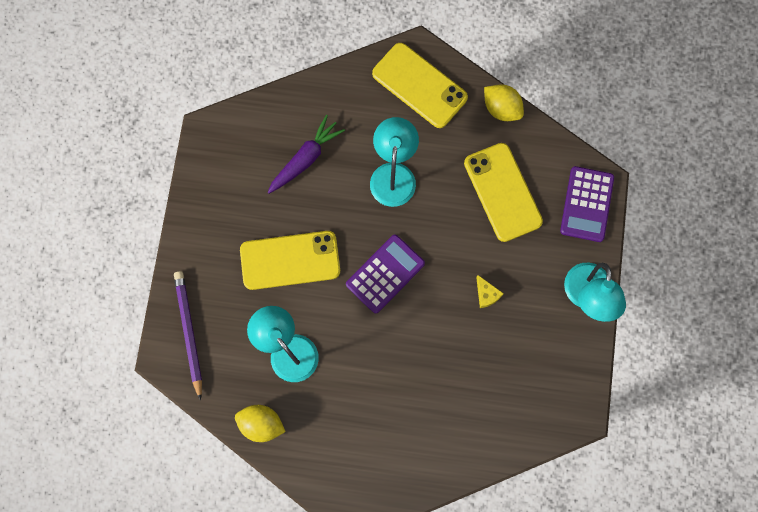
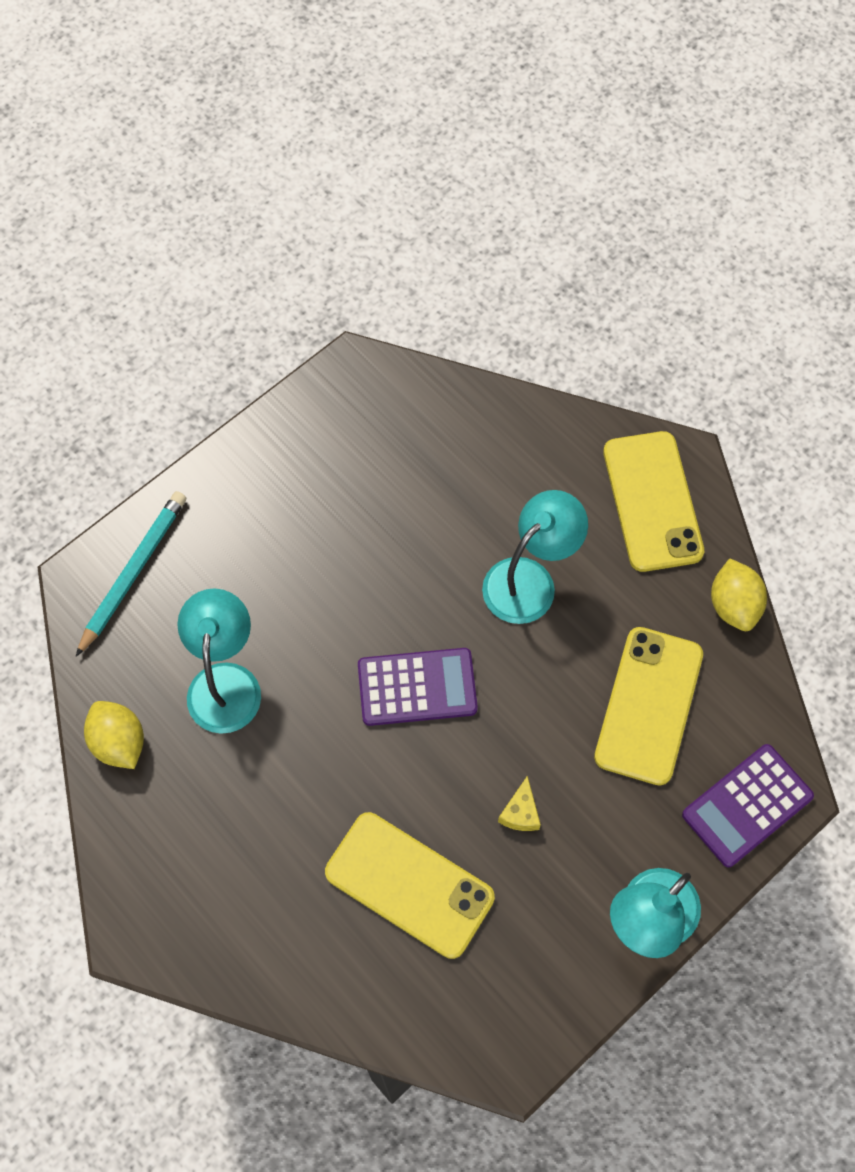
camera: 40 degrees right, 10 degrees down
(189, 332) = (133, 572): purple pencil -> turquoise pencil
(290, 260) = (319, 582): yellow phone -> yellow phone (409, 884)
(305, 158) = (440, 482): purple carrot -> none

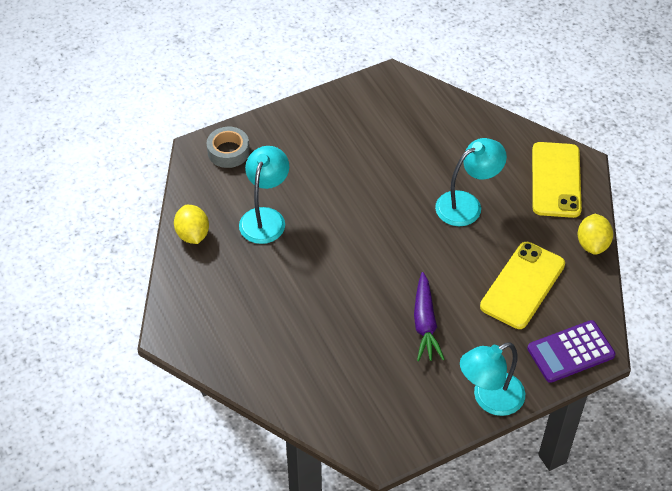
camera: 15 degrees right, 15 degrees down
(133, 572) = (228, 152): turquoise pencil -> grey tape
(409, 884) = (344, 346): yellow phone -> none
(417, 687) = (380, 245): purple calculator -> none
(520, 812) = (425, 323): yellow cheese -> purple carrot

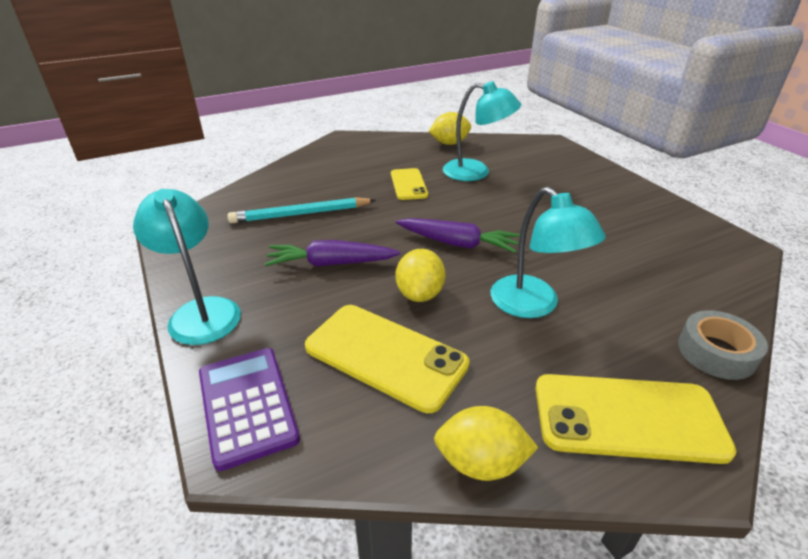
camera: 90 degrees right, 15 degrees down
(228, 152) = (554, 154): grey tape -> grey tape (716, 352)
(290, 272) = (408, 184): none -> yellow phone
(347, 355) = (300, 214): none -> turquoise pencil
(393, 240) = (458, 243): none -> purple carrot
(459, 266) = (420, 294): none -> yellow lemon

